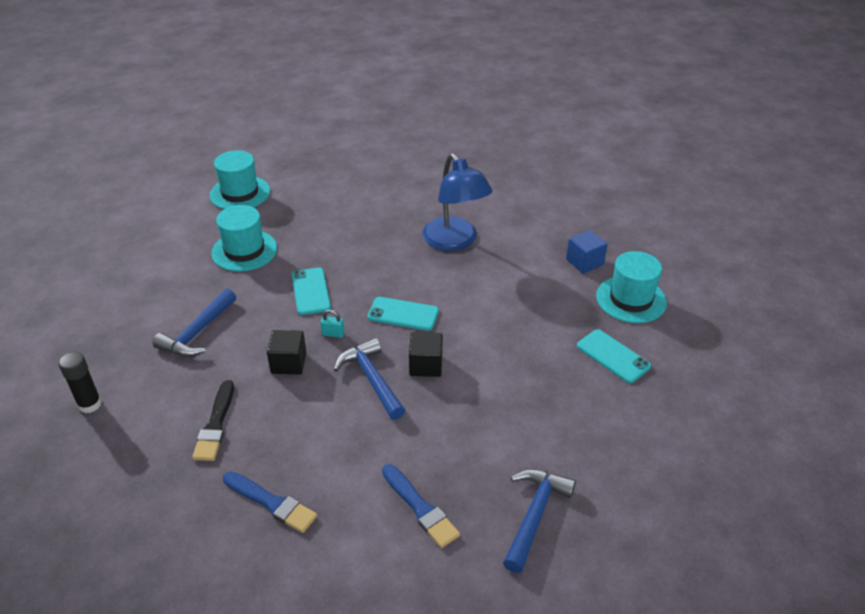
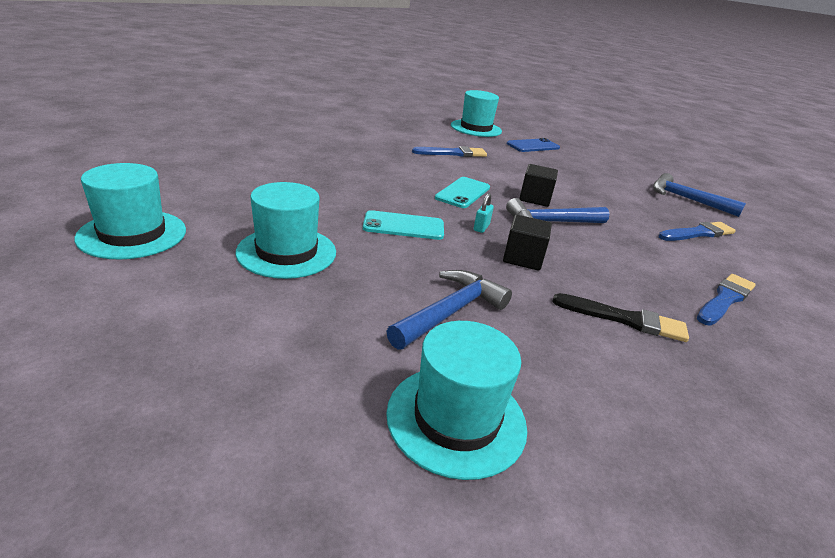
camera: 80 degrees left, 10 degrees down
(90, 404) = (599, 441): black glue stick -> none
(102, 347) = (456, 419): none -> turquoise hat
(197, 332) = (450, 312): blue hammer -> blue hammer turned 90 degrees counterclockwise
(455, 241) = (368, 154): blue lamp -> none
(511, 293) = (452, 153): none -> blue brush
(584, 262) = (427, 128): blue cube -> none
(613, 356) = (533, 146): turquoise phone -> blue phone

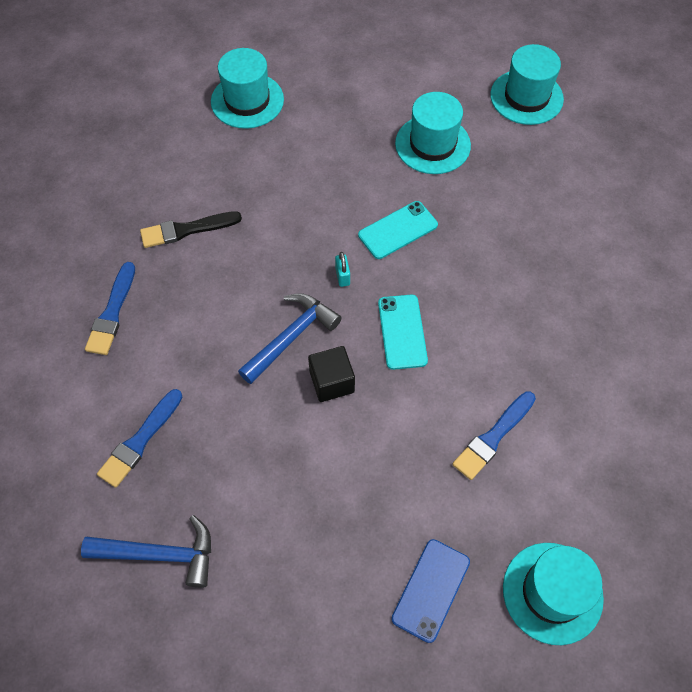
camera: 150 degrees right, 30 degrees up
(450, 312) = (295, 162): blue hammer -> none
(523, 258) = (285, 254): black cube -> none

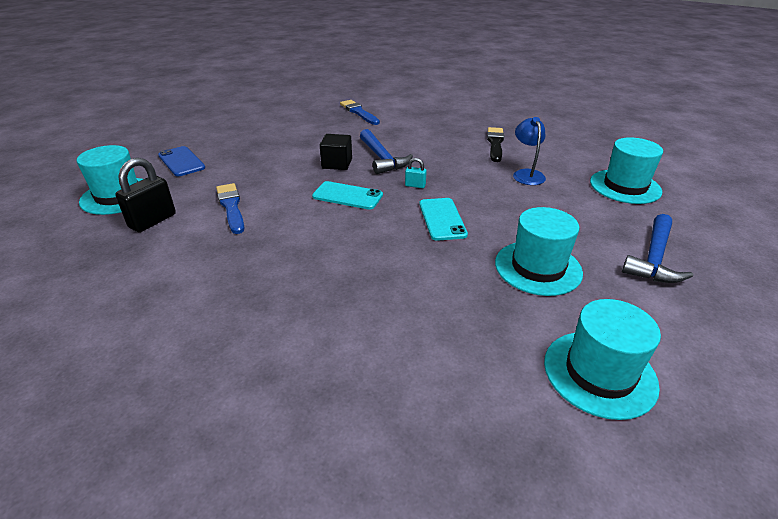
camera: 115 degrees right, 25 degrees down
(112, 313) = (445, 117): blue brush -> none
(160, 554) = (296, 108): blue hammer -> blue hammer (654, 258)
(260, 183) = (526, 174): none -> blue lamp
(568, 500) = (152, 221): none -> black padlock

